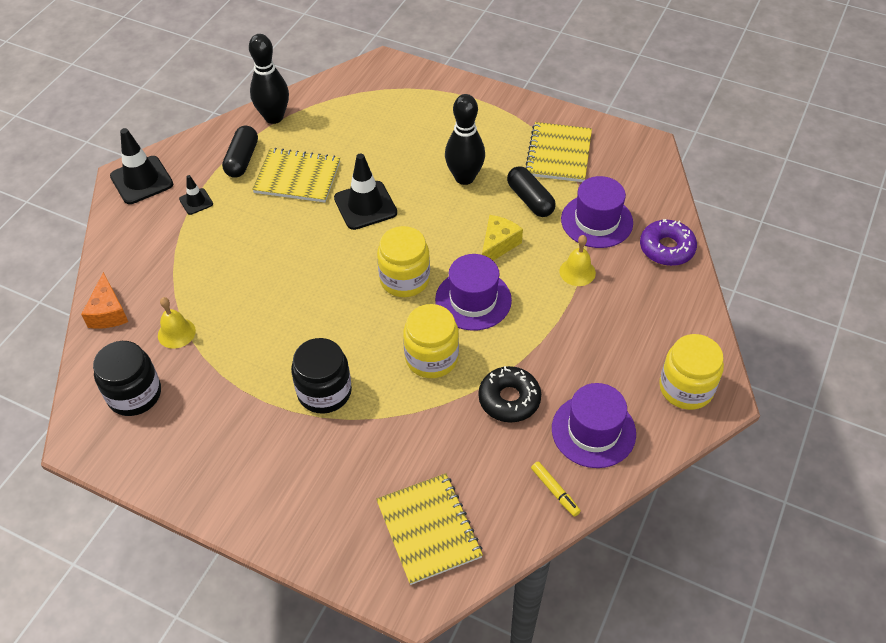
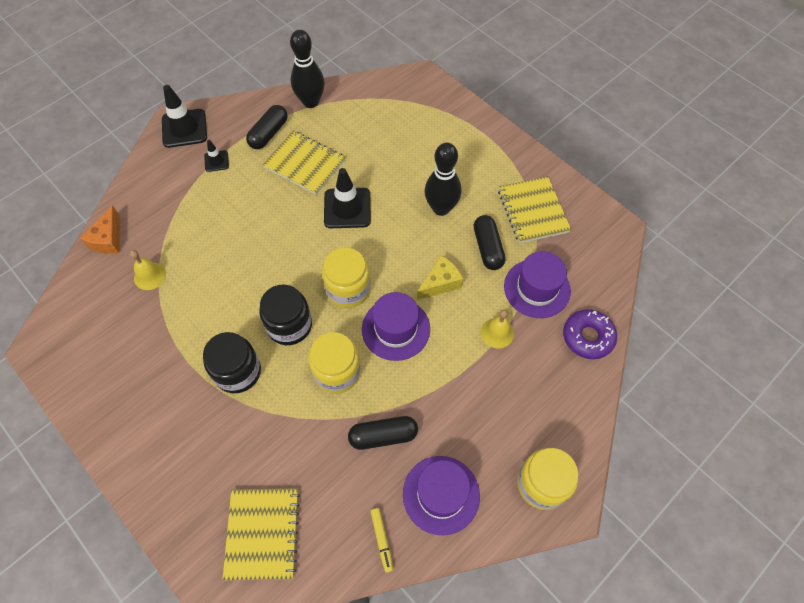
camera: 20 degrees right, 10 degrees up
(134, 394) = (95, 320): black jar -> black jar (289, 325)
(509, 399) = (383, 436): black donut -> black capsule
(558, 154) = (533, 211): yellow notebook -> yellow notebook turned 45 degrees counterclockwise

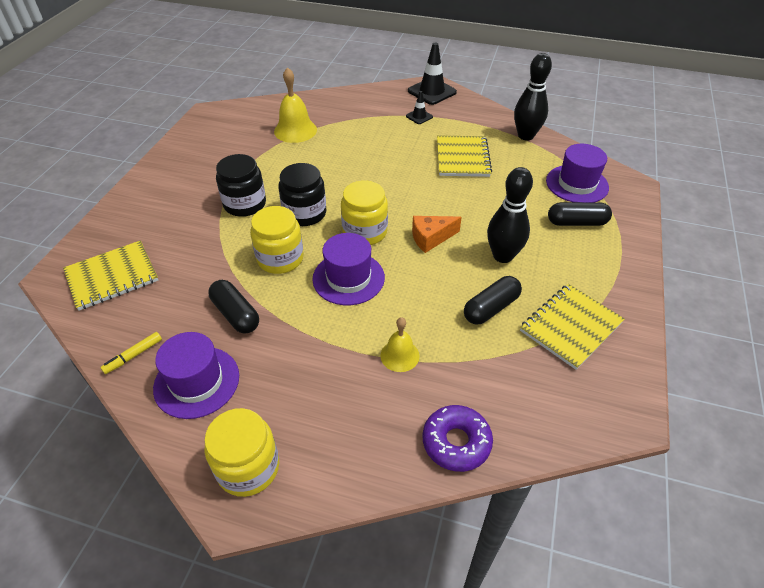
camera: 60 degrees right, 15 degrees down
(108, 239) = (310, 102): orange cheese -> orange cheese (431, 238)
(150, 276) = (295, 130): yellow bell -> yellow bell, size x1.61
(269, 134) = (470, 129): black capsule -> black capsule (576, 222)
(347, 208) = (444, 198): black traffic cone -> none
(440, 283) = (421, 289): yellow cheese -> none
(537, 288) = (479, 368): purple hat -> purple hat (577, 184)

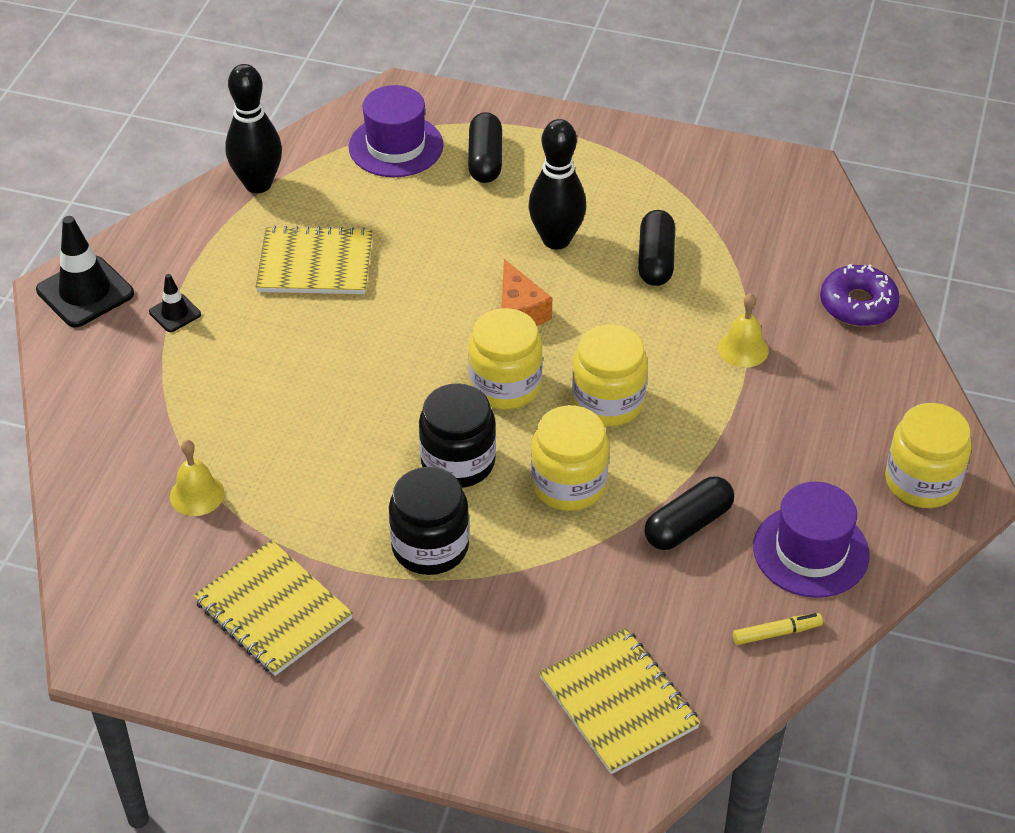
camera: 90 degrees left, 0 degrees up
(133, 356) = (776, 633): yellow marker -> yellow marker turned 60 degrees counterclockwise
(295, 130) = (197, 494): yellow bell -> yellow bell, size x0.62
(348, 278) = (608, 402): purple hat -> yellow jar
(491, 308) = (655, 260): black capsule -> black capsule turned 45 degrees clockwise
(570, 327) = (681, 194): yellow notebook -> yellow notebook (273, 610)

